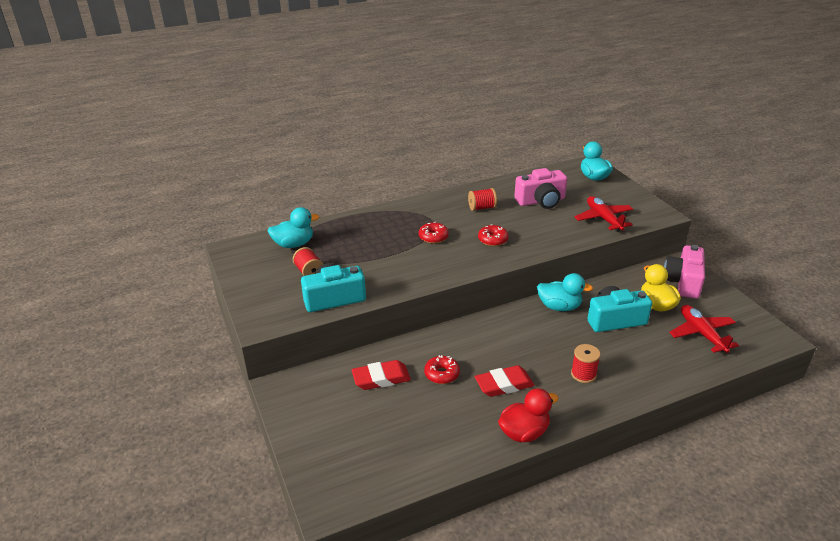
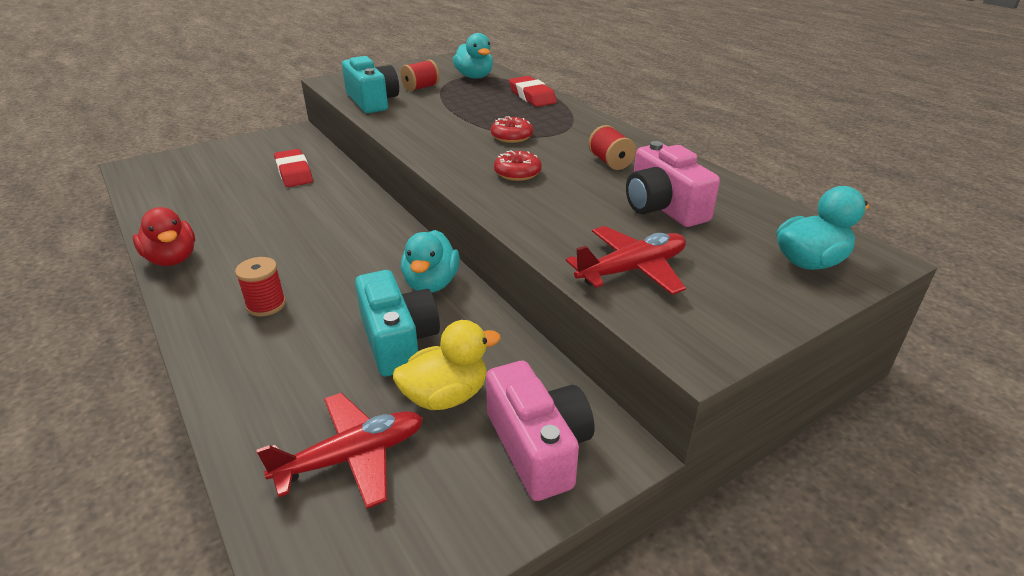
camera: 80 degrees right, 0 degrees up
(442, 374) = (293, 203): red donut -> none
(504, 384) = (263, 243): red eraser -> red eraser (532, 96)
(683, 282) = (538, 446): pink camera -> pink camera turned 60 degrees clockwise

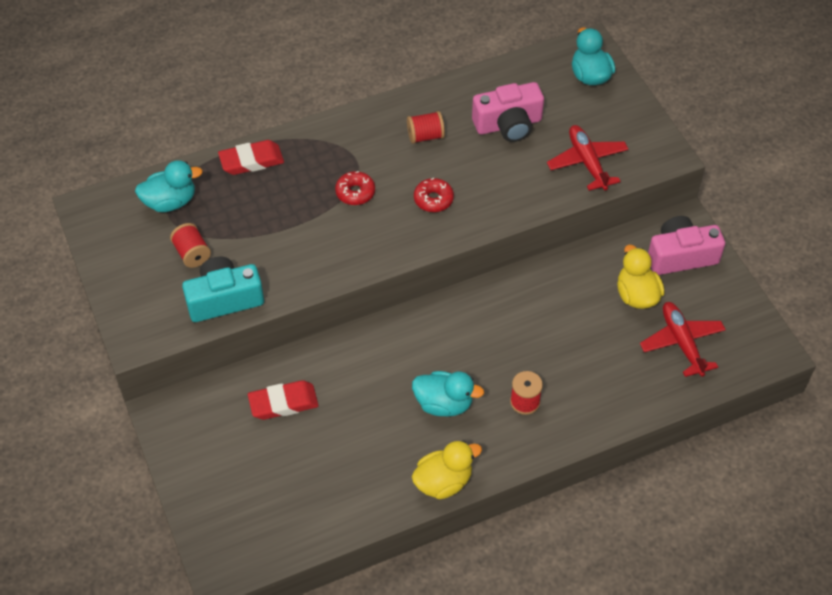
camera: 80 degrees left, 20 degrees up
(172, 259) = (443, 482): red duck -> yellow duck
(398, 340) = (579, 318): turquoise camera -> none
(431, 284) = (513, 295): turquoise duck -> turquoise duck (444, 404)

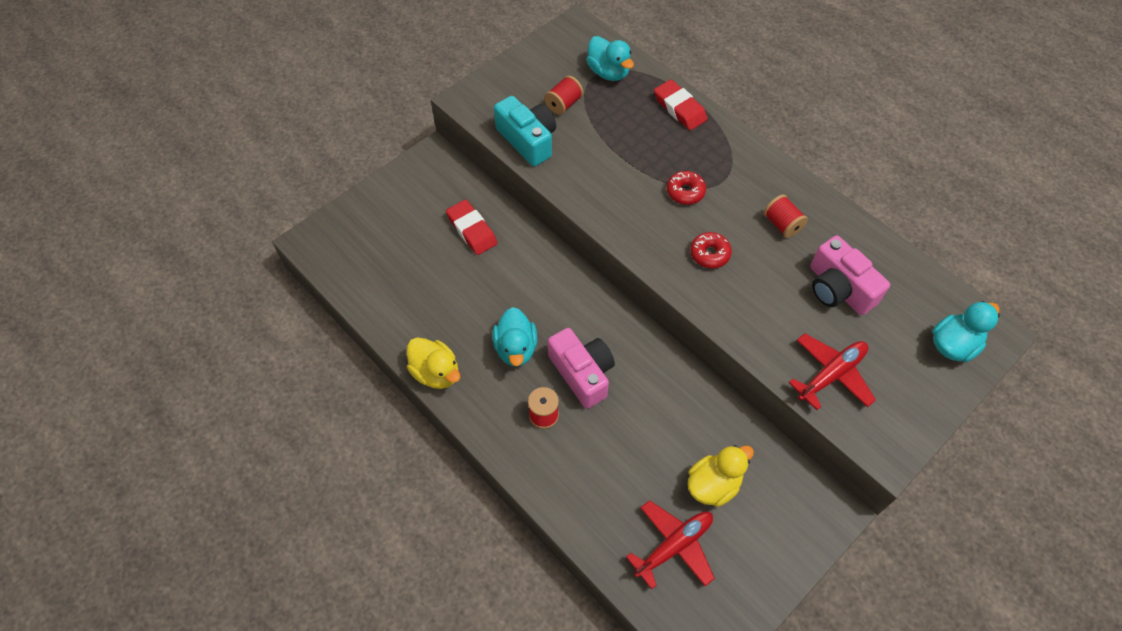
camera: 70 degrees right, 5 degrees up
(680, 256) = (786, 517): pink camera -> pink camera (582, 373)

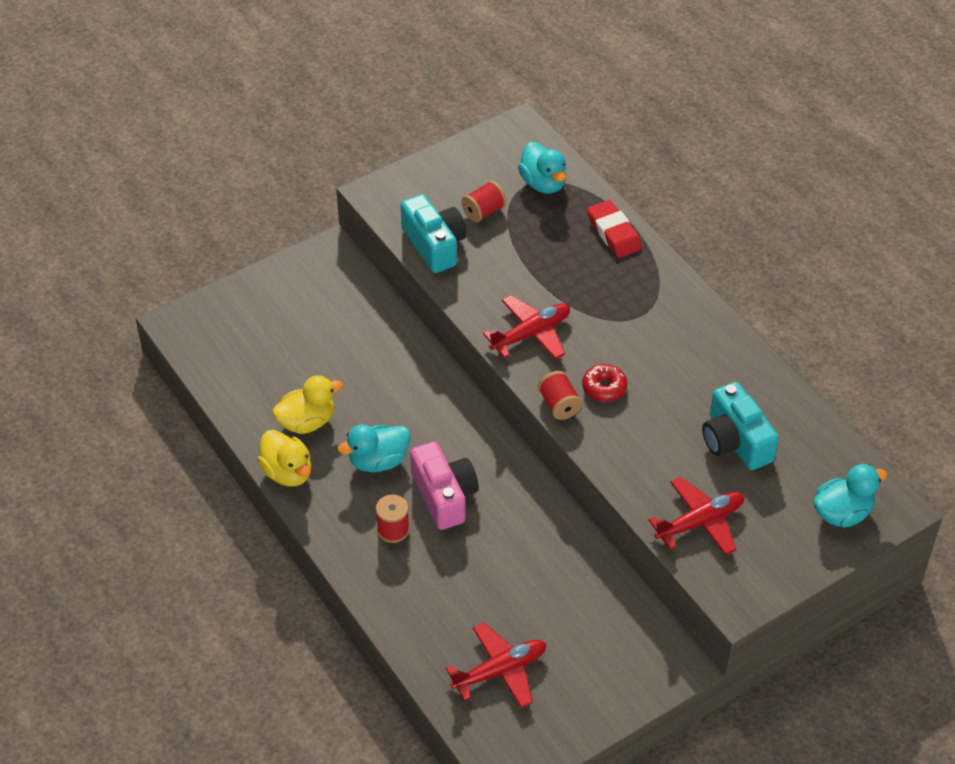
camera: 10 degrees right, 10 degrees down
(472, 230) = (356, 335): red eraser -> none
(516, 348) = (378, 461): turquoise duck -> turquoise duck turned 60 degrees clockwise
(632, 211) = (531, 334): none -> red plane
(685, 192) = (595, 321): red donut -> none
(713, 484) = (557, 621): yellow duck -> yellow duck (307, 422)
(782, 224) = (693, 369): red spool -> red spool (559, 405)
(838, 288) = (735, 441): pink camera -> turquoise camera

